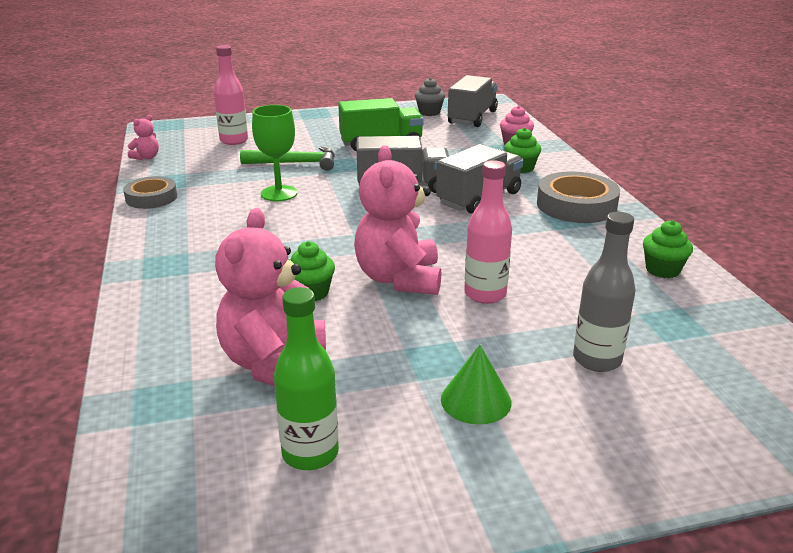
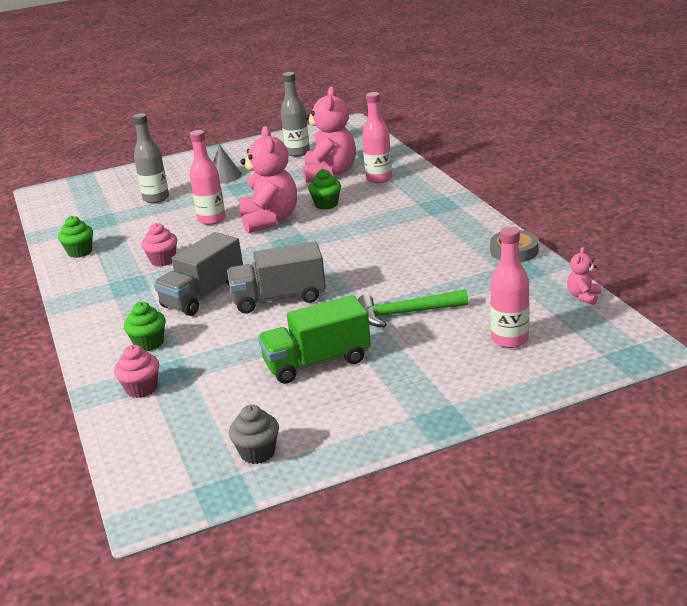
camera: 175 degrees right, 0 degrees up
(203, 332) = (379, 178): none -> pink bottle
(279, 193) = (398, 272): green goblet -> none
(310, 453) = (297, 152): green bottle -> grey bottle
(472, 117) = (189, 447): grey truck -> none
(476, 400) = (224, 176): green cone -> grey cone
(537, 241) = (163, 260): none -> pink cupcake
(576, 205) = (112, 300): grey tape -> none

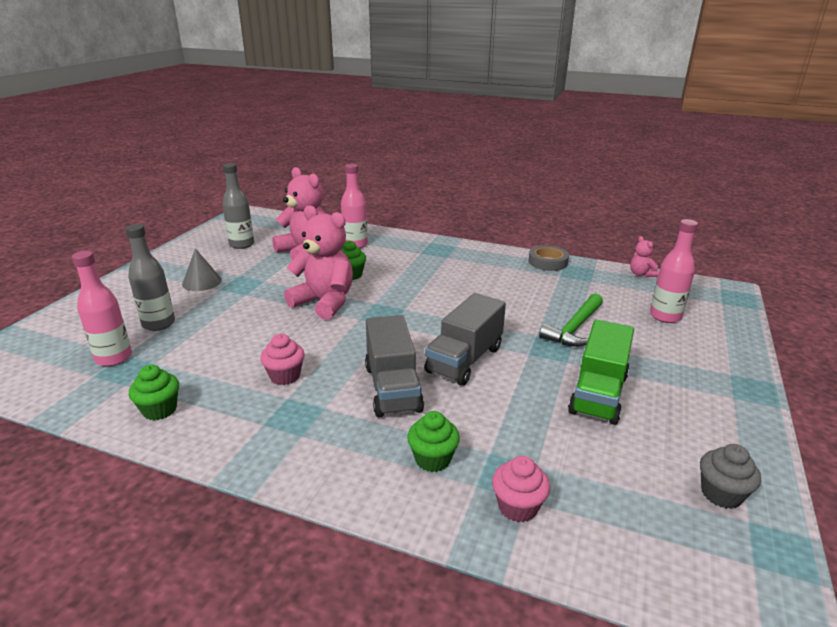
camera: 50 degrees left, 0 degrees up
(212, 219) = (264, 321): pink bottle -> pink bottle (114, 358)

